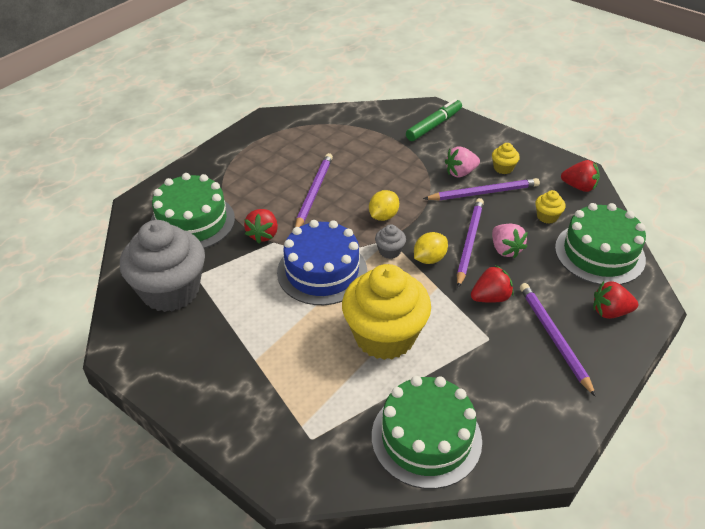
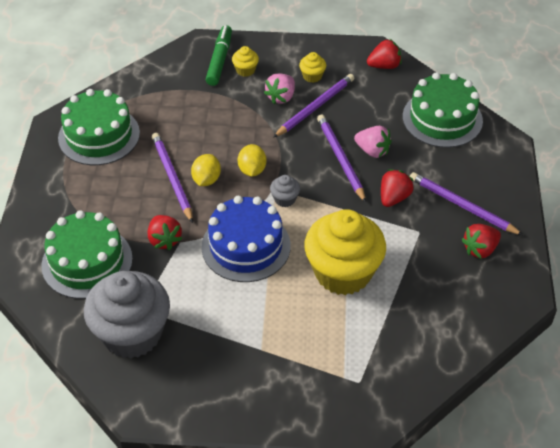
camera: 35 degrees left, 5 degrees up
(426, 438) = (437, 332): green cake -> green cake (99, 135)
(429, 259) = (321, 189): yellow lemon -> yellow lemon (206, 180)
(547, 216) = (381, 105): yellow cupcake -> yellow cupcake (245, 70)
(610, 312) = (484, 164): red strawberry -> red strawberry (480, 249)

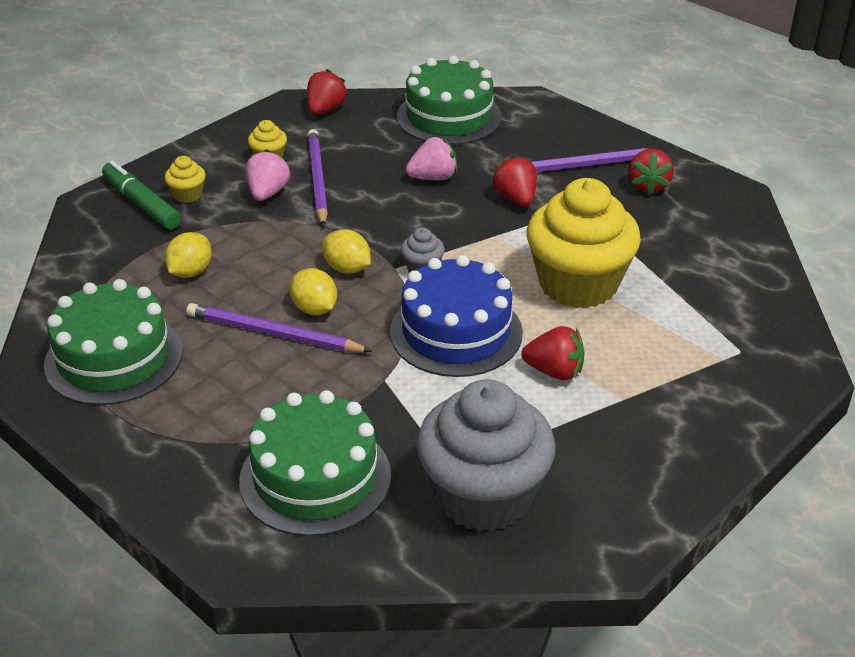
camera: 50 degrees left, 10 degrees down
(164, 240) = (365, 391): red strawberry -> red strawberry (554, 371)
(186, 115) = (190, 272): none -> yellow lemon
(281, 97) = (267, 193): pink strawberry -> pink strawberry turned 150 degrees counterclockwise
(340, 159) = (415, 202): purple pencil -> none

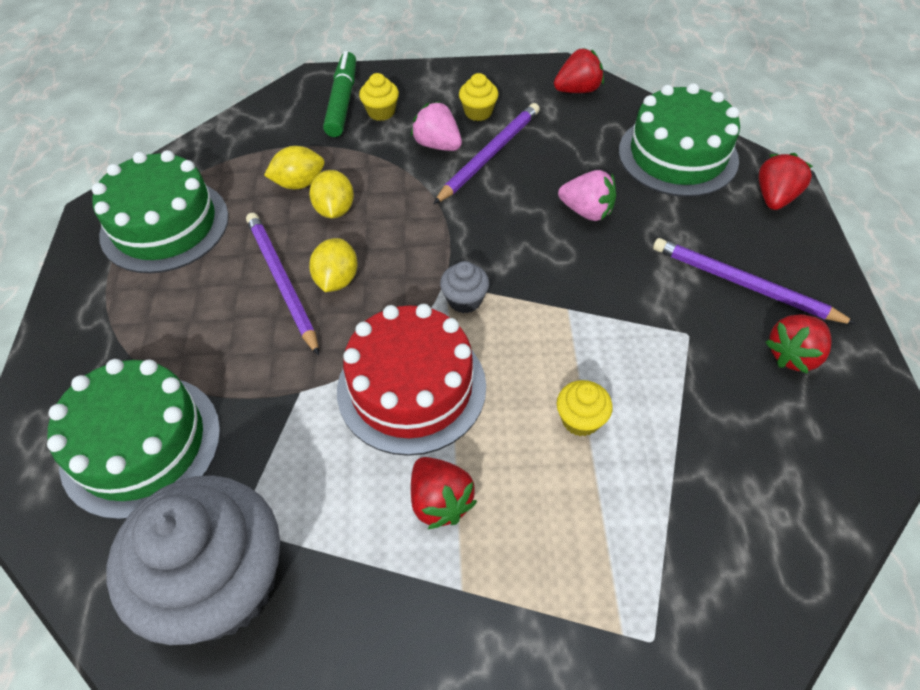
camera: 45 degrees right, 15 degrees up
(267, 193) = (437, 145): pink strawberry -> pink strawberry turned 105 degrees counterclockwise
(347, 268) = (407, 257): yellow lemon -> yellow lemon (335, 210)
(456, 332) = (411, 387): blue cake -> red cake
(515, 199) = (635, 281): red strawberry -> red strawberry (775, 197)
(578, 284) = (580, 419): yellow cupcake -> yellow cupcake, size x0.40

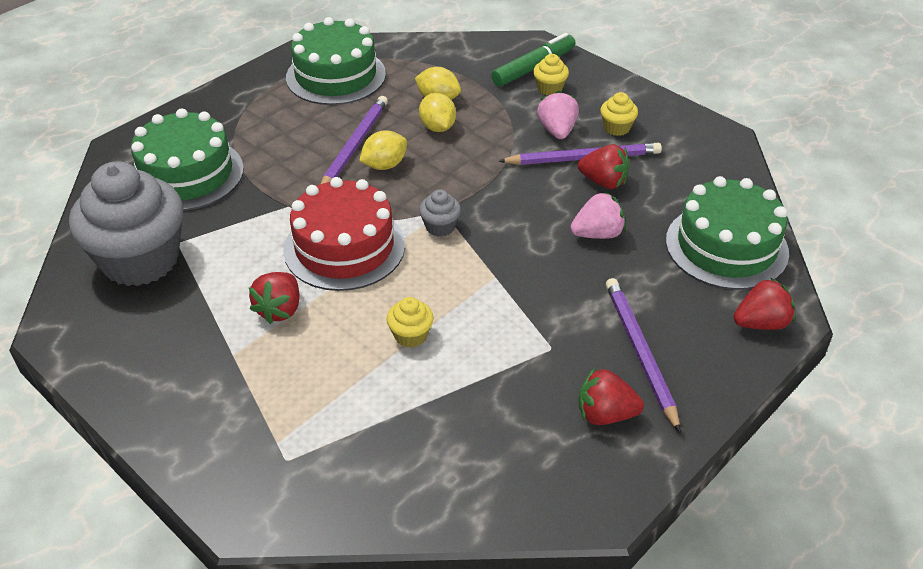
camera: 45 degrees right, 10 degrees down
(335, 210) = (437, 127): yellow lemon -> yellow lemon turned 60 degrees counterclockwise
(577, 90) = (716, 158): red strawberry -> red strawberry (603, 182)
(586, 211) = (597, 234): pink strawberry -> pink strawberry turned 90 degrees counterclockwise

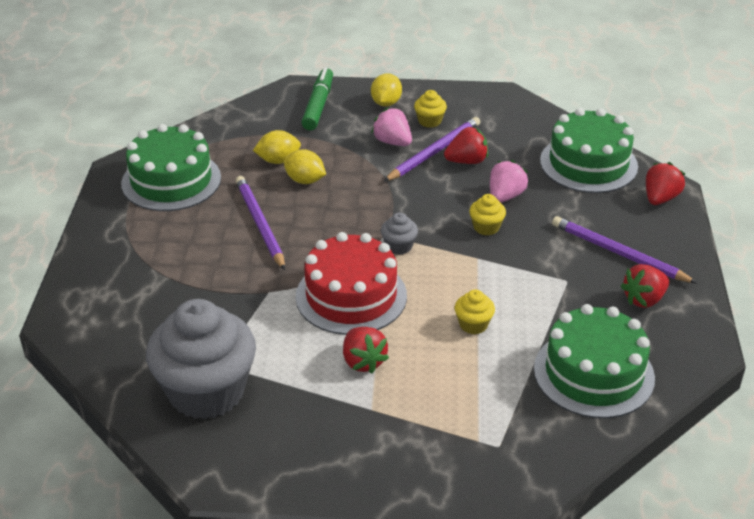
camera: 40 degrees left, 5 degrees down
(187, 174) = (152, 313): green cake -> green cake (593, 373)
(384, 165) = (302, 226): yellow lemon -> yellow lemon (386, 103)
(549, 88) = (349, 115): yellow cupcake -> yellow cupcake (486, 227)

